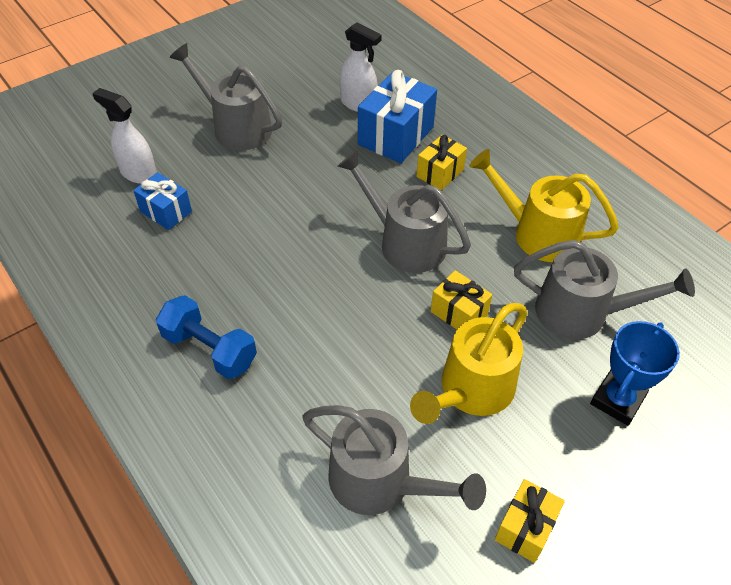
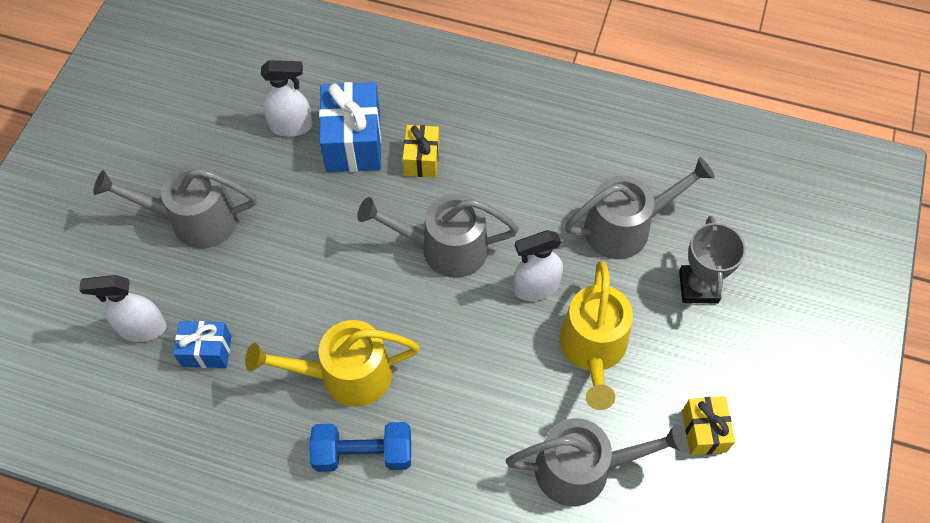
camera: 35 degrees left, 10 degrees up
(459, 313) = (536, 287): yellow gift -> white spray bottle
(537, 233) = (543, 173): yellow watering can -> yellow watering can (345, 375)
(617, 400) = (698, 287): blue trophy -> grey trophy

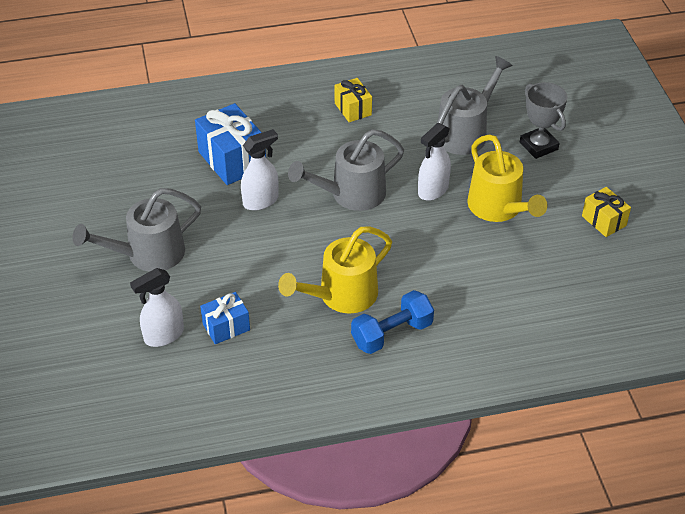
camera: 30 degrees left, 15 degrees down
(291, 126) = (176, 168): white spray bottle -> white spray bottle (261, 201)
(422, 159) = (292, 150): yellow gift -> yellow gift (353, 109)
(584, 469) = (545, 274): grey watering can -> none

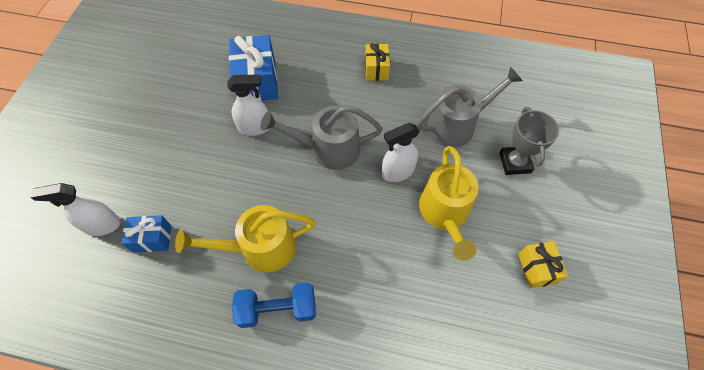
camera: 25 degrees right, 15 degrees up
(147, 254) = (142, 143): grey watering can -> none

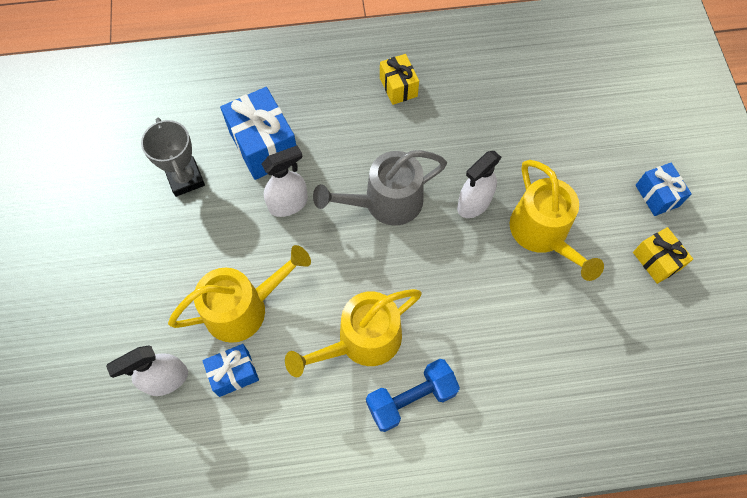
camera: 20 degrees left, 5 degrees up
(185, 192) = (244, 308): none -> yellow watering can
(457, 125) = (516, 127): grey watering can -> none
(515, 162) = (593, 152): grey trophy -> grey trophy (185, 178)
(558, 214) = (657, 195): none -> blue gift

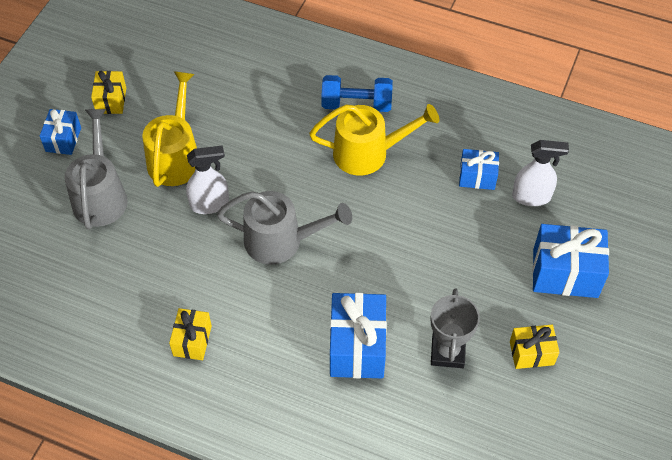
camera: 150 degrees left, 10 degrees down
(103, 307) = (565, 273): none -> blue gift
(111, 213) = (531, 353): none -> yellow gift
(244, 308) = (446, 217): yellow watering can -> none
(288, 204) = (365, 281): white spray bottle -> none
(574, 162) = (100, 195): none -> grey watering can

